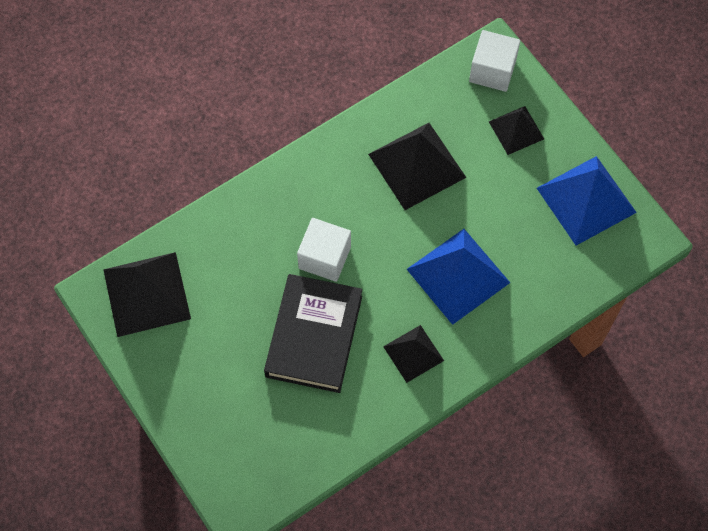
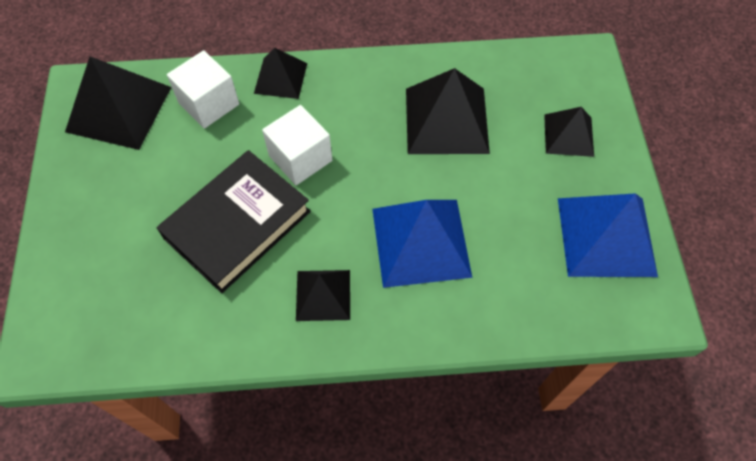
camera: 30 degrees right, 5 degrees down
(260, 197) = (280, 78): none -> black pyramid
(492, 71) = (576, 73): white cube -> white cube (209, 103)

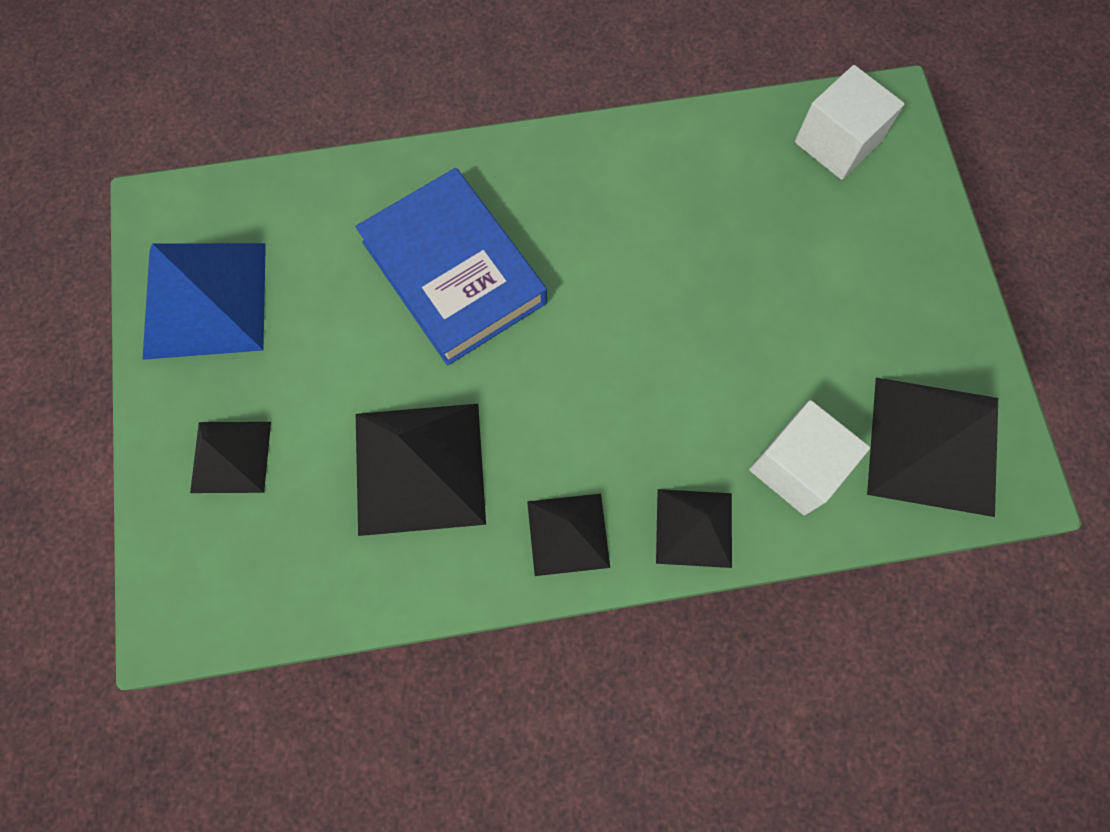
camera: 175 degrees right, 10 degrees up
(237, 225) = (702, 276): black book -> none
(300, 158) = (635, 383): white cube -> white cube (837, 142)
(323, 295) = (574, 197): black pyramid -> black pyramid (568, 534)
(421, 242) = (454, 272): blue pyramid -> blue book

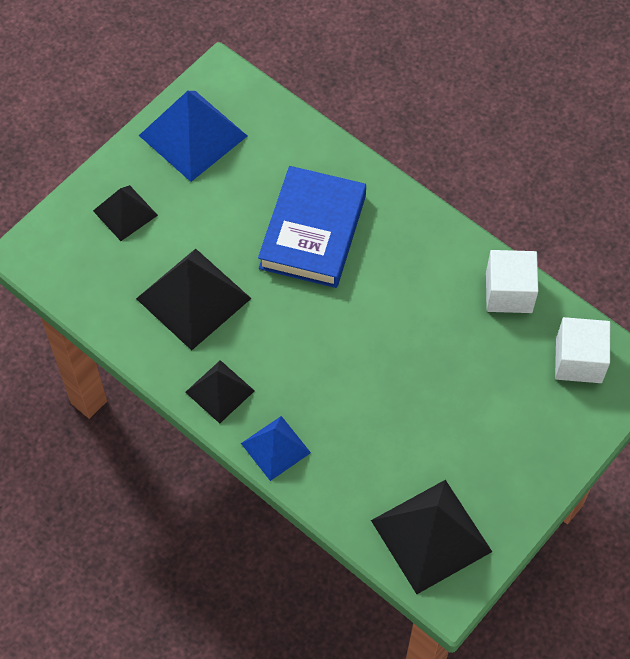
camera: 50 degrees right, 10 degrees down
(694, 527) = (276, 448): black pyramid -> blue pyramid
(797, 467) = (354, 475): white cube -> white cube (509, 292)

